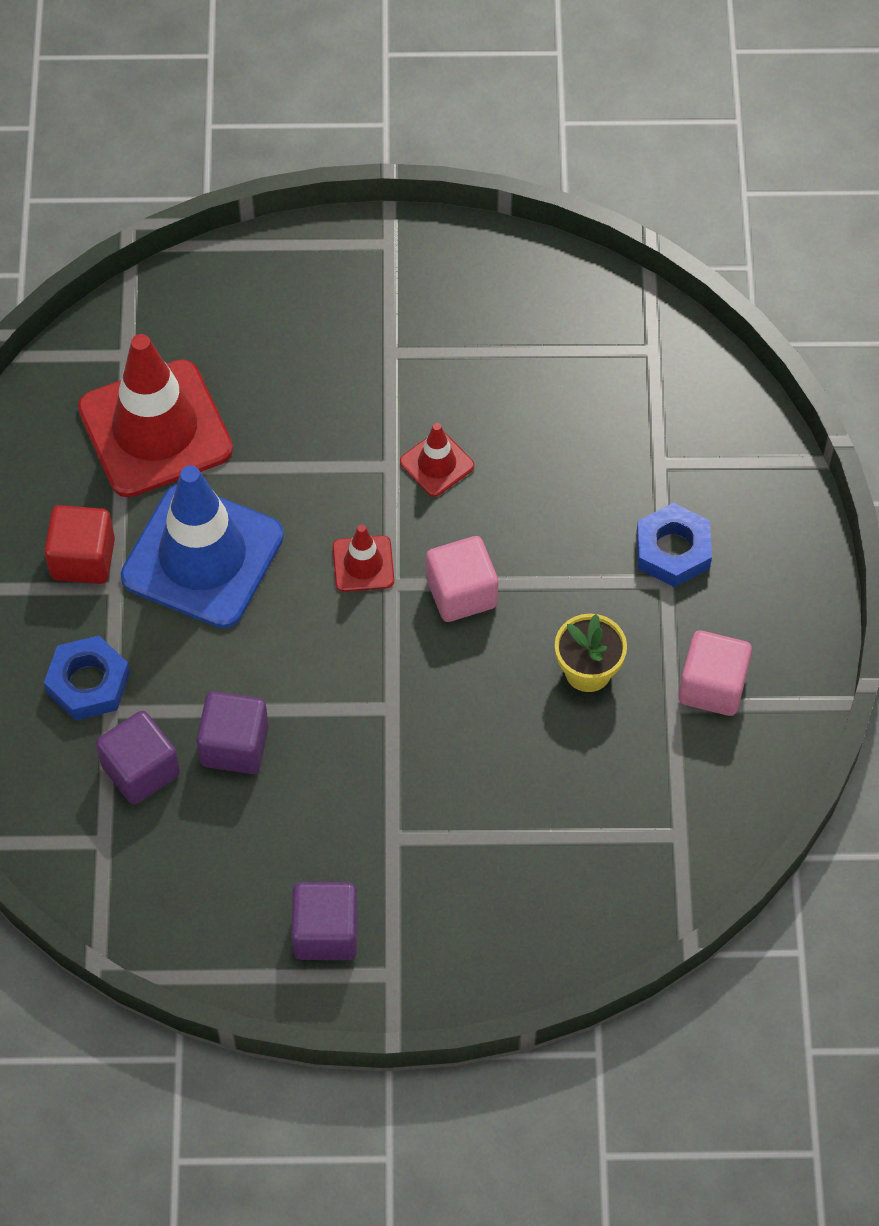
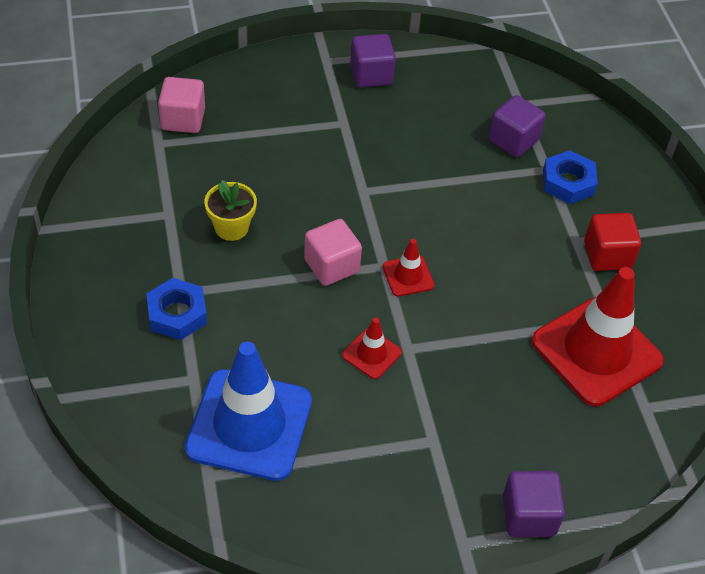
camera: 165 degrees right, 10 degrees down
(202, 556) = (524, 267): blue traffic cone -> blue traffic cone (249, 425)
(234, 745) = (459, 159): purple cube -> purple cube (528, 515)
(712, 686) = (141, 228): pink cube -> pink cube (183, 119)

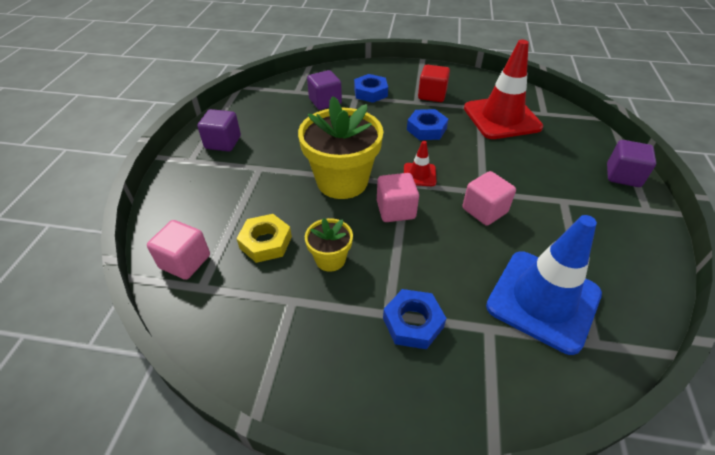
camera: 65 degrees left, 5 degrees down
(232, 169) = (266, 242): none -> yellow nut
(357, 204) = (342, 181): none -> yellow flower pot
(371, 354) = (484, 210): red traffic cone -> pink cube
(513, 265) = (426, 129): none -> blue nut

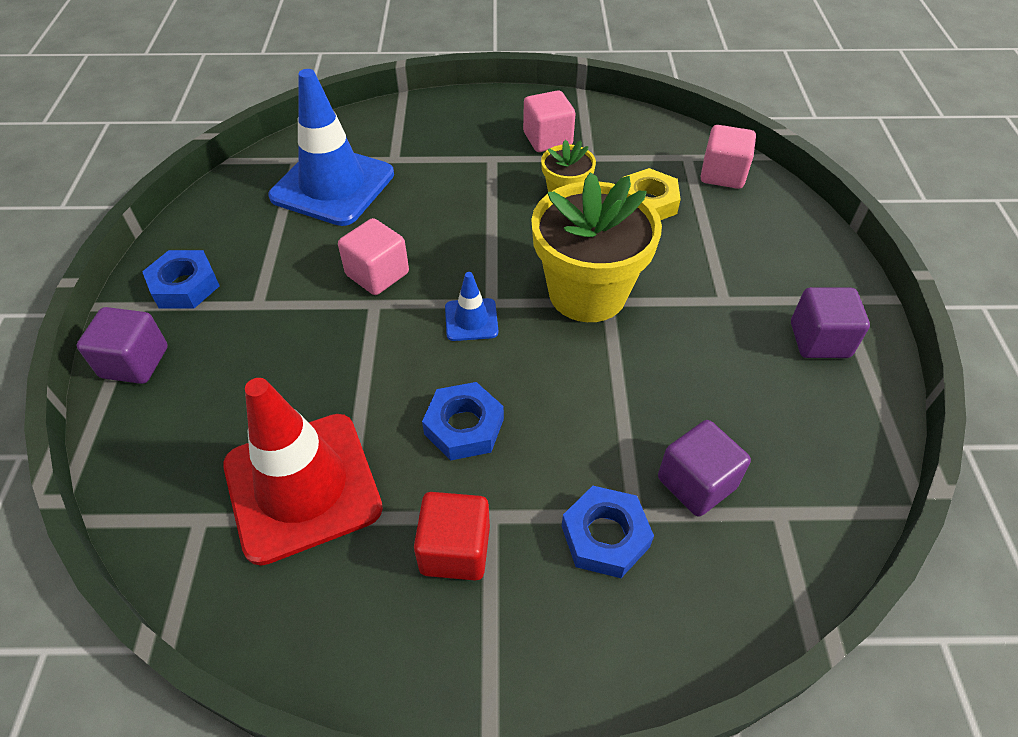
camera: 170 degrees right, 5 degrees up
(395, 210) = (500, 260): pink cube -> pink cube (547, 139)
(413, 323) = (467, 154): blue nut -> blue nut (184, 286)
(419, 175) = (471, 320): red traffic cone -> blue traffic cone

